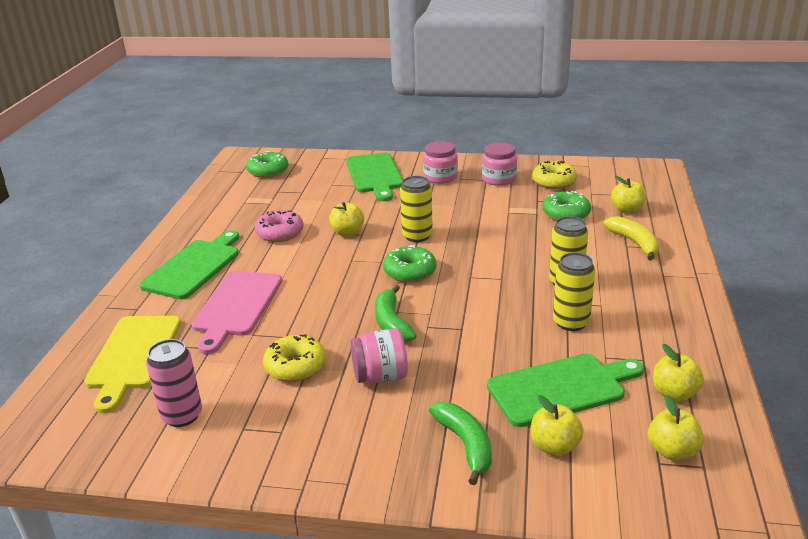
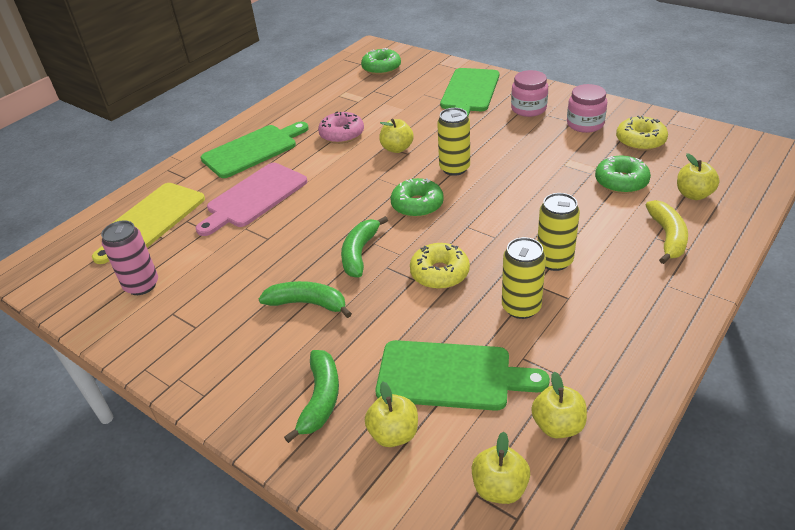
camera: 30 degrees right, 10 degrees up
(295, 366) = (252, 270): yellow donut -> yellow donut (439, 273)
(380, 376) = (308, 303): pink jar -> green banana

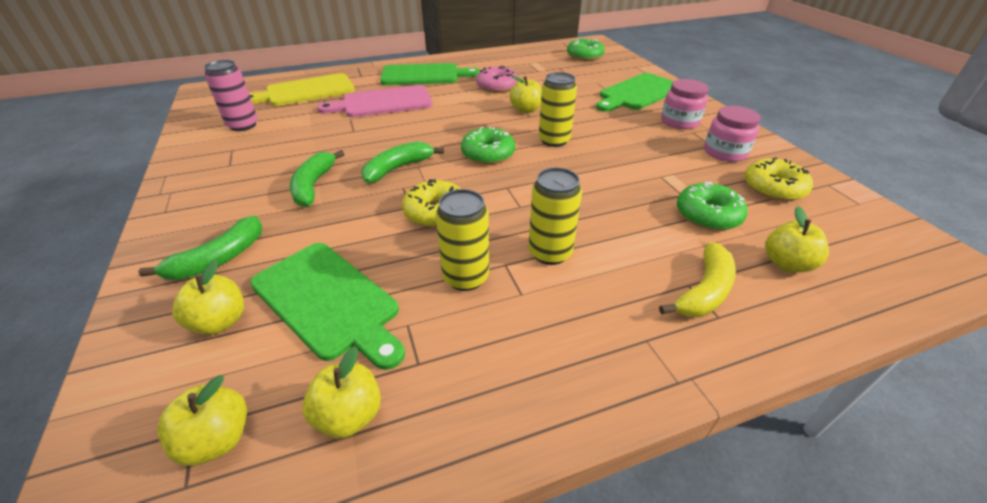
camera: 30 degrees right, 0 degrees up
(308, 303) = (313, 185): green banana -> green banana turned 135 degrees counterclockwise

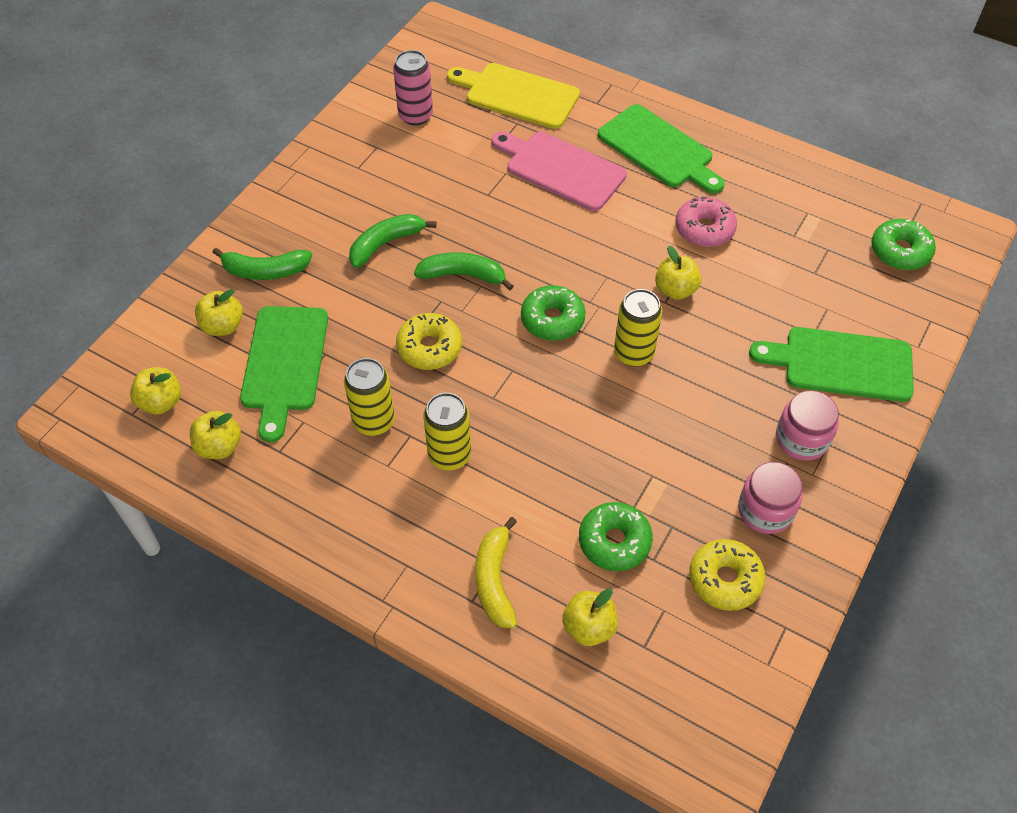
camera: 50 degrees right, 15 degrees up
(704, 291) = (495, 580): yellow banana -> yellow banana turned 90 degrees clockwise

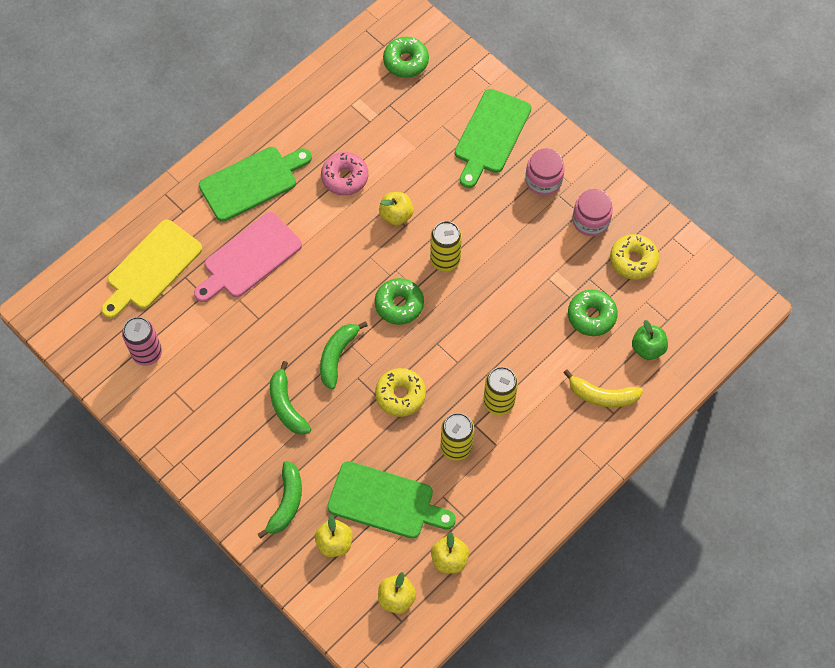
camera: 75 degrees left, 10 degrees up
(589, 627) = (647, 348): yellow apple -> green apple

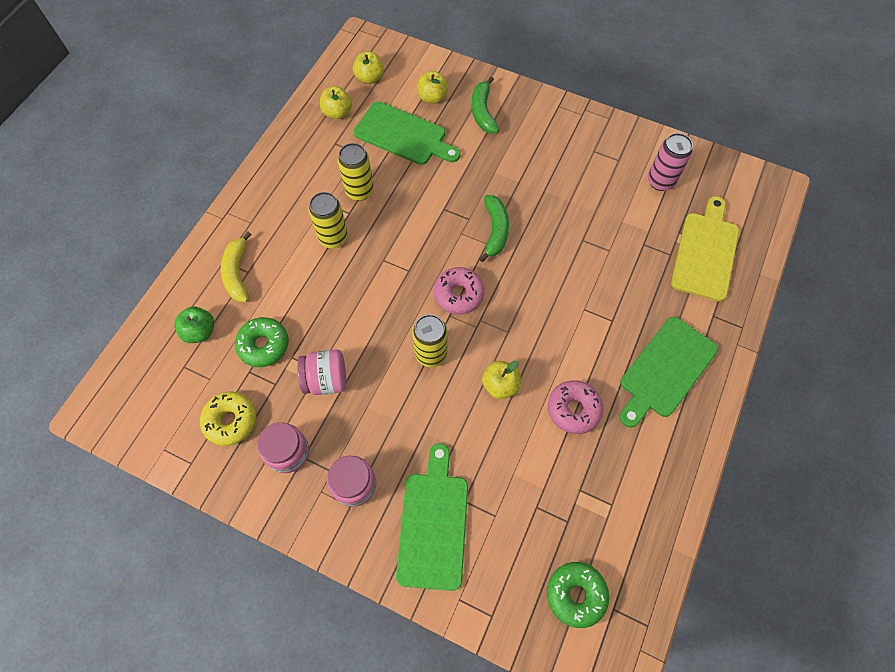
camera: 160 degrees right, 0 degrees up
(249, 258) = (622, 291): pink cutting board -> none
(286, 405) = (519, 178): green banana -> none
(385, 501) = (404, 135): green cutting board -> green cutting board turned 150 degrees counterclockwise
(399, 304) = (458, 294): green donut -> pink donut
(400, 395) = (424, 216): yellow donut -> none
(543, 268) = (326, 379): none -> pink jar
(602, 395) = (237, 273): yellow banana -> yellow banana turned 90 degrees counterclockwise

